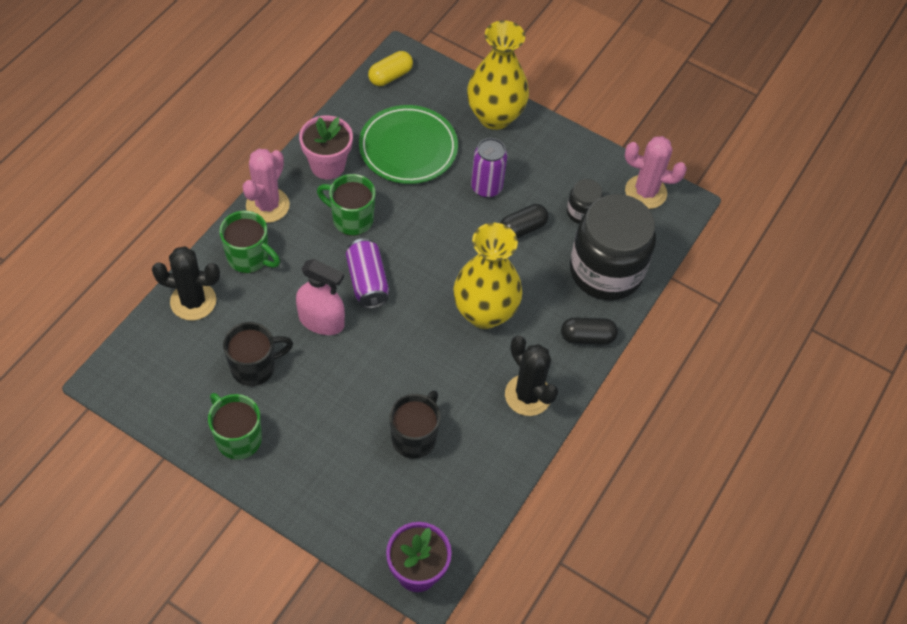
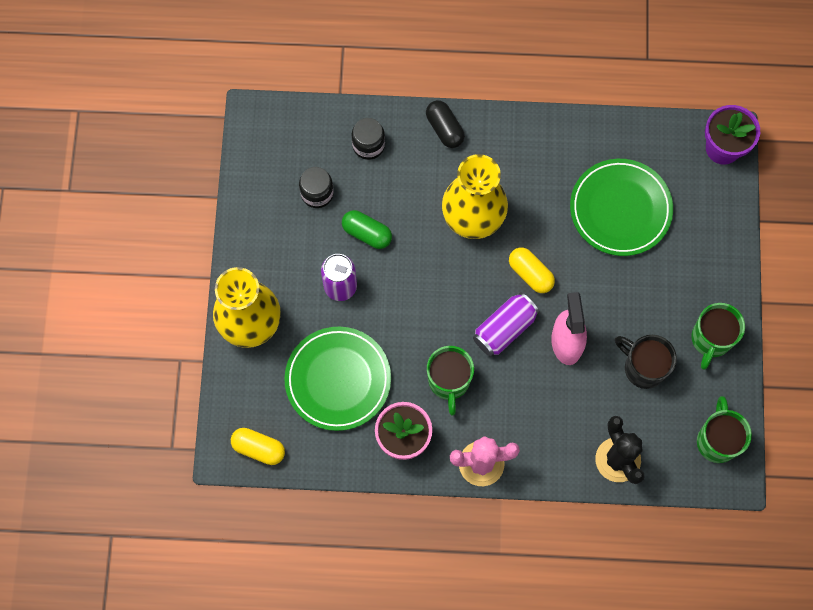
camera: 115 degrees left, 15 degrees up
(249, 258) = (545, 442): green mug -> green mug (717, 440)
(403, 328) = (530, 274): none -> yellow capsule
(414, 437) = (620, 209): black mug -> green plate
(522, 229) = (367, 233): black capsule -> green capsule
(528, 395) = (528, 146): black cactus -> none
(606, 271) = (368, 145): black jar -> black jar, size x0.44
(645, 192) = (261, 152): pink cactus -> none

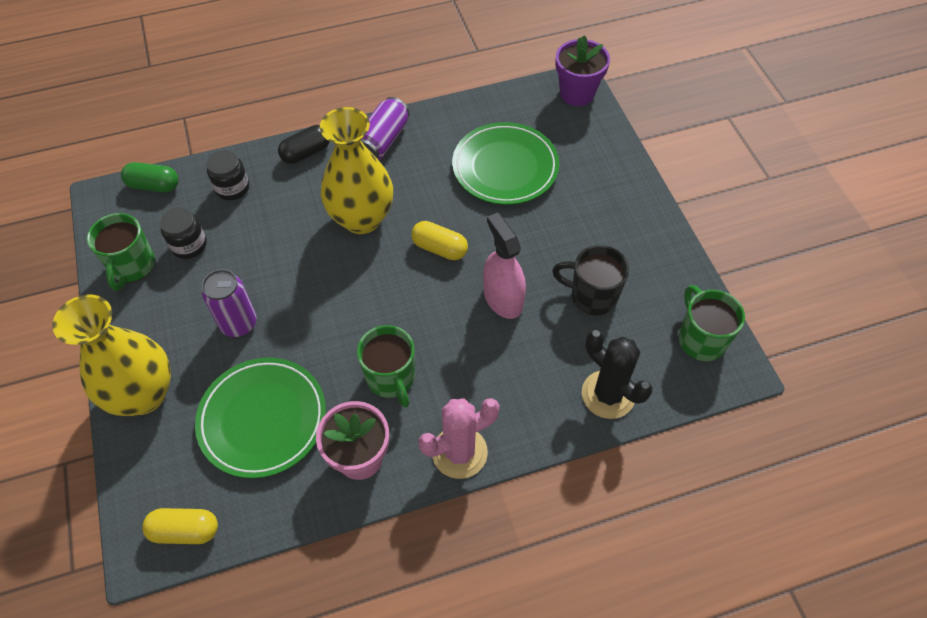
camera: 20 degrees left, 15 degrees down
(367, 233) = (253, 265): green capsule -> green capsule (154, 185)
(444, 129) = (306, 153): black capsule -> black capsule turned 75 degrees counterclockwise
(504, 329) = (432, 307): purple can -> purple can (383, 141)
(711, 339) = (646, 249): green mug -> green mug (132, 266)

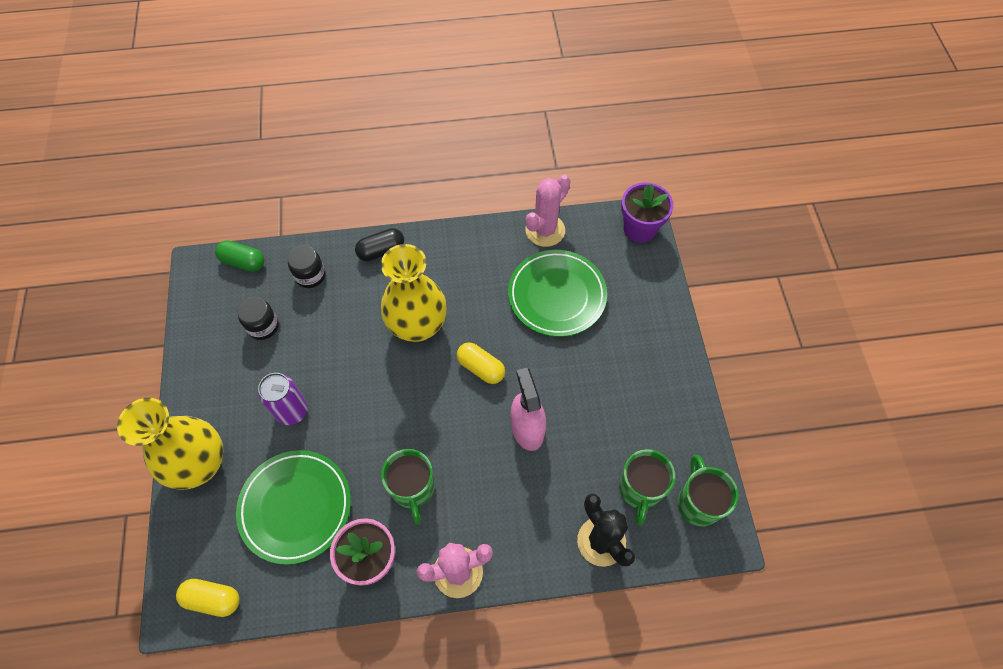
camera: 10 degrees right, 5 degrees up
(132, 266) = (211, 339): green mug -> green mug (640, 489)
(383, 141) = (451, 249): purple can -> none
(478, 108) = (545, 230): none -> pink cactus
(592, 296) = (608, 440): black mug -> none

